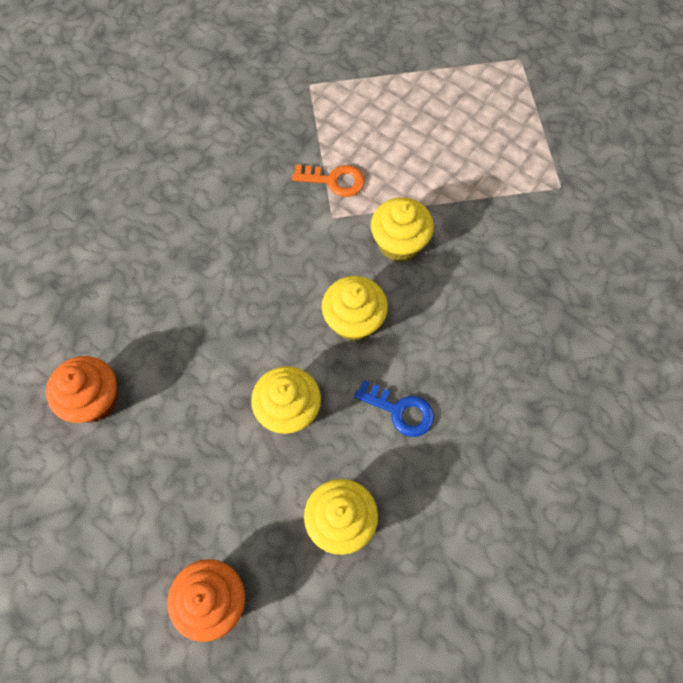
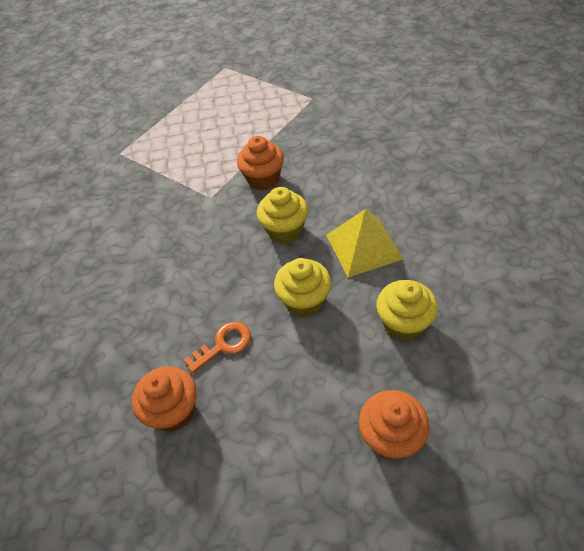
camera: 40 degrees left, 15 degrees down
(334, 180) = (190, 181): orange key -> orange key (223, 345)
(399, 243) = (263, 179): yellow cupcake -> orange cupcake
(400, 411) = (363, 246): blue key -> yellow pyramid

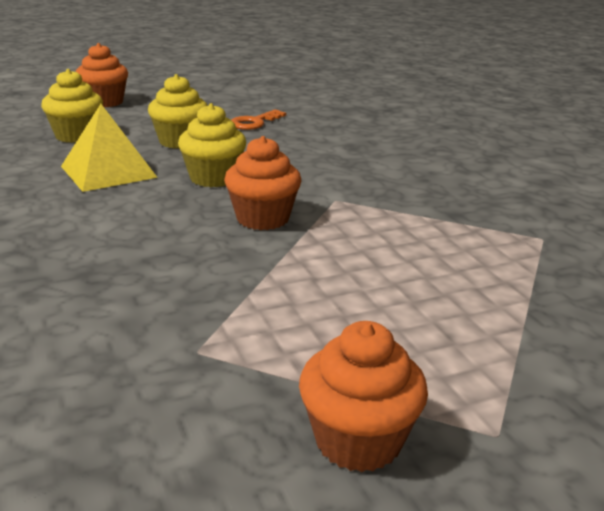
camera: 160 degrees right, 25 degrees down
(173, 410) = (280, 103): orange cupcake -> orange cupcake (358, 440)

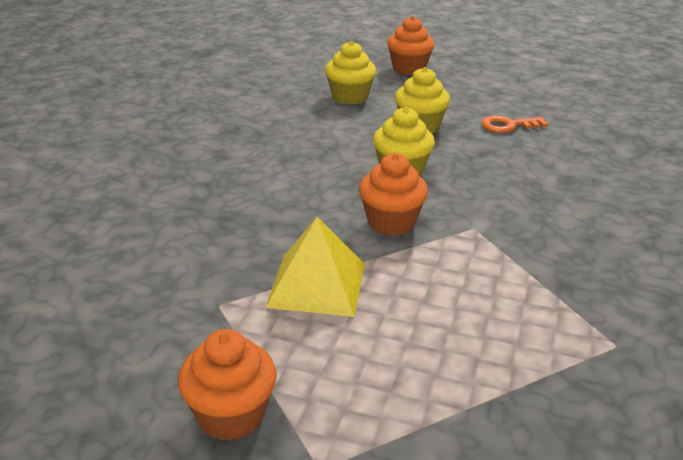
camera: 40 degrees right, 5 degrees up
(108, 171) = (333, 138): yellow pyramid -> yellow pyramid (316, 285)

